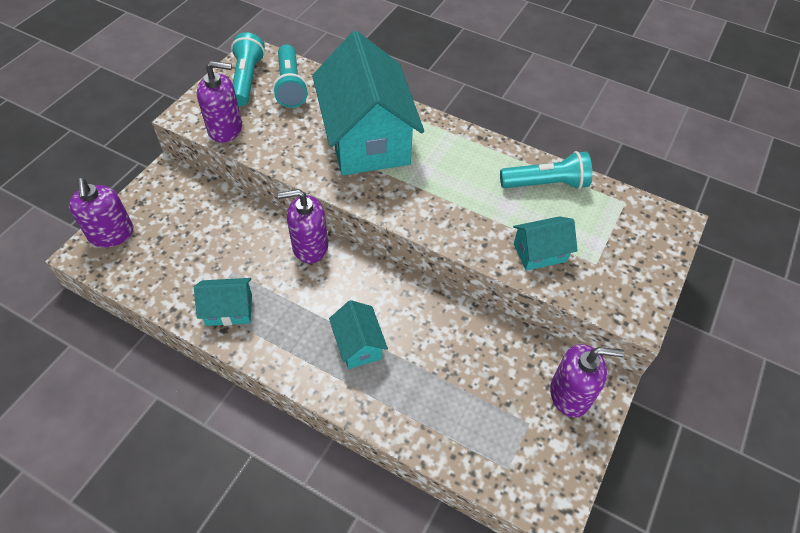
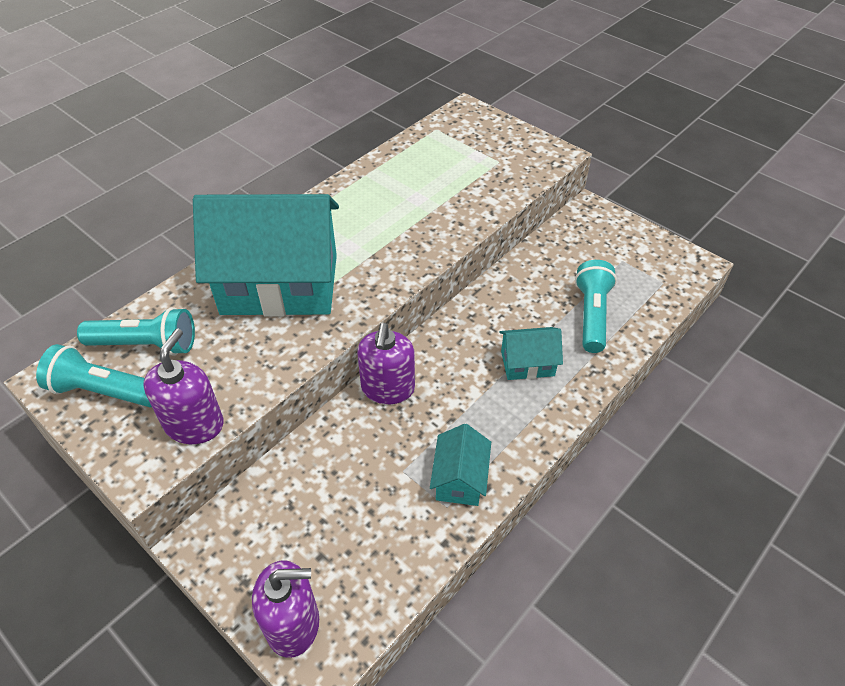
camera: 75 degrees left, 5 degrees down
(540, 252) = (479, 190): turquoise house -> none
(546, 184) = (399, 168): turquoise flashlight -> turquoise flashlight (592, 315)
(570, 394) = (598, 230): purple soap dispenser -> none

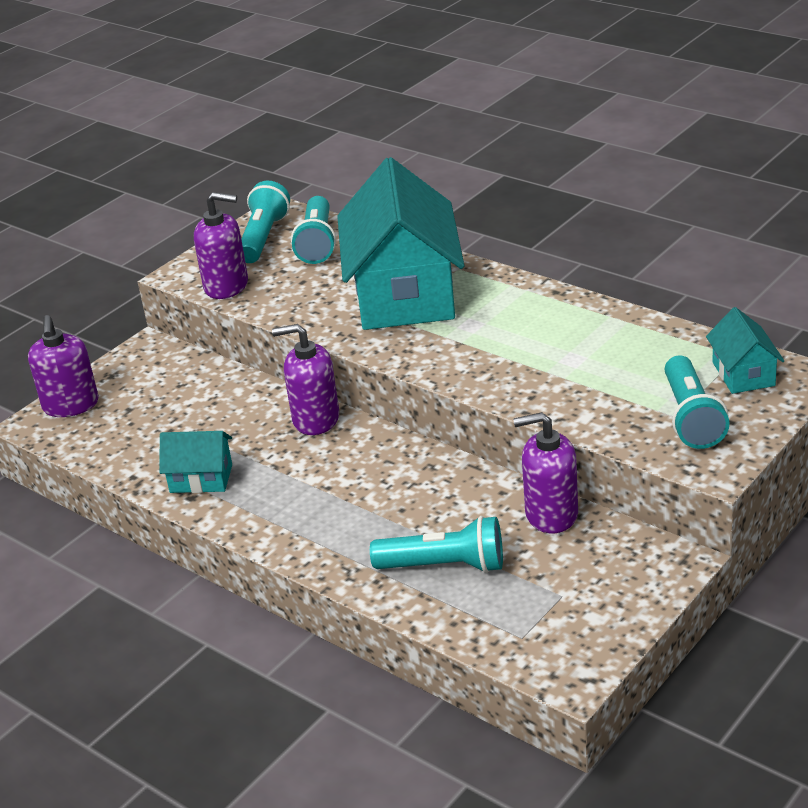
camera: 90 degrees right, 15 degrees down
(503, 156) = (691, 418): none -> turquoise flashlight
(527, 363) = (357, 515): turquoise house -> turquoise house (743, 374)
(538, 257) = (551, 514): none -> purple soap dispenser

